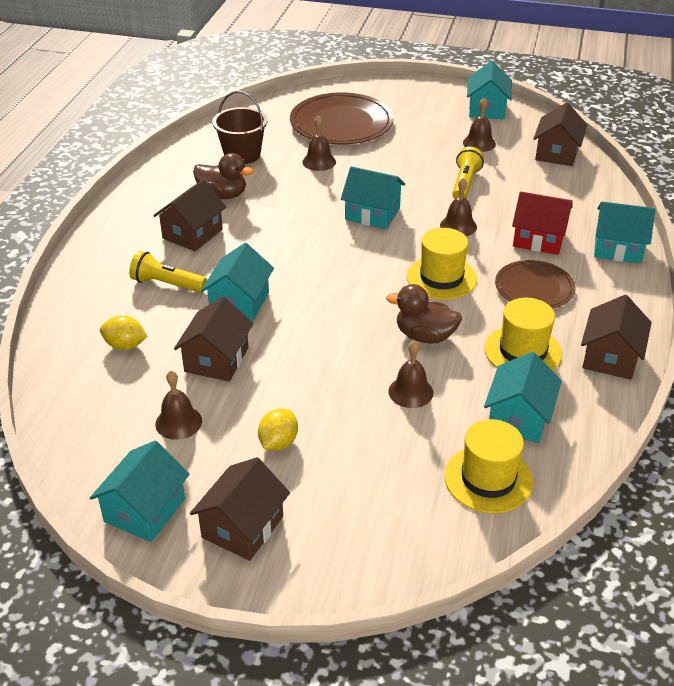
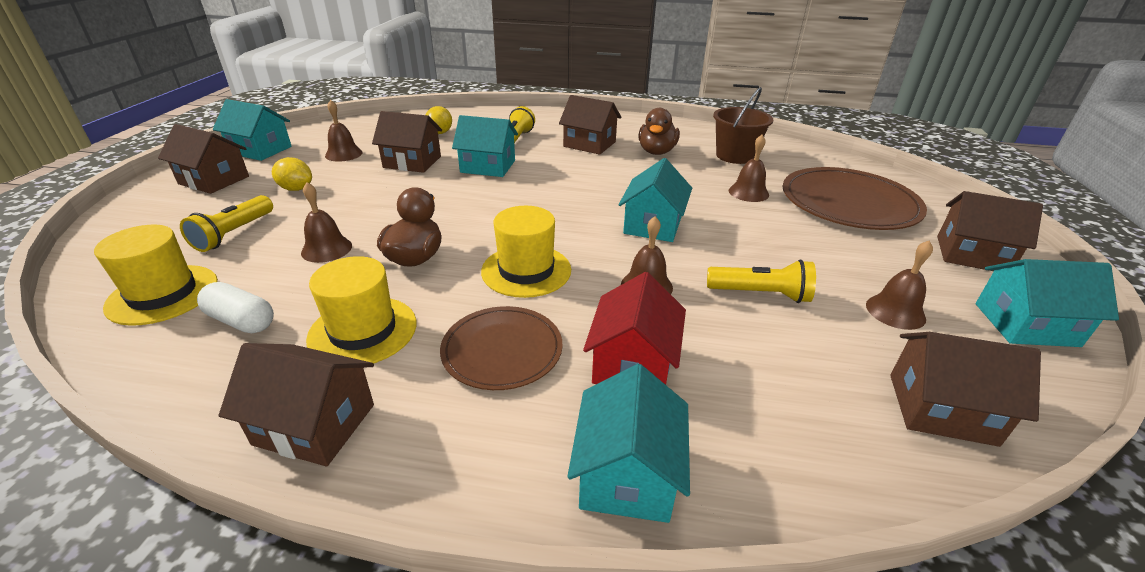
camera: 85 degrees right, 5 degrees down
(381, 464) = (234, 234): none -> yellow flashlight
(415, 100) = (972, 255): none -> brown house
(519, 417) = (241, 321): turquoise house -> white capsule

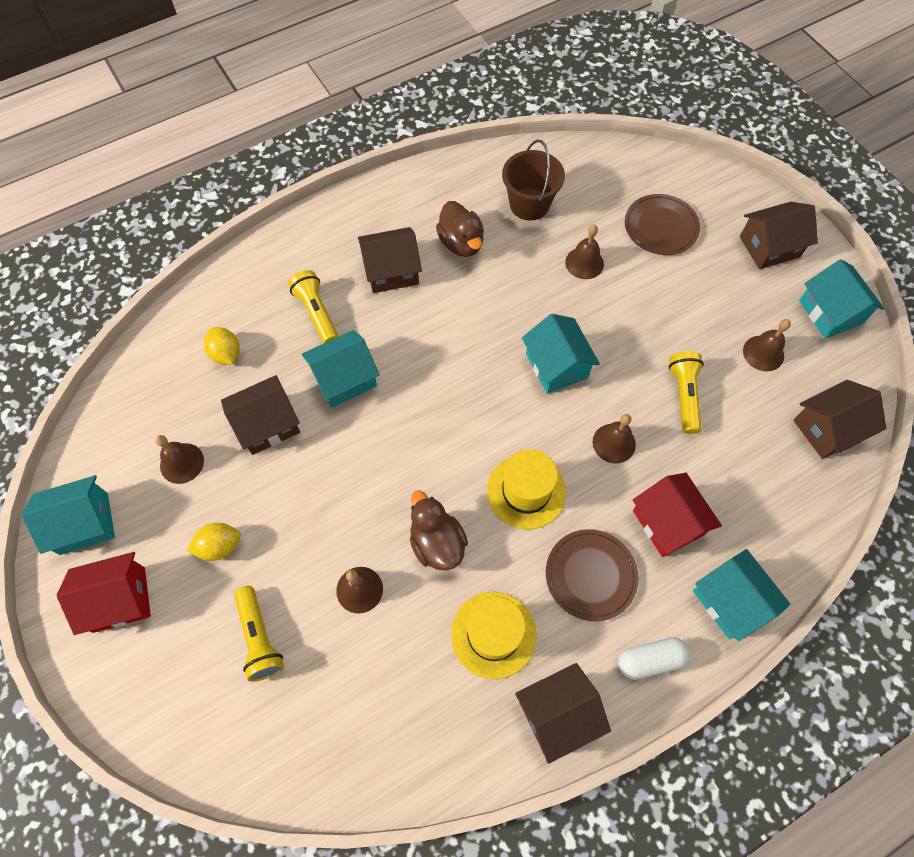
camera: 40 degrees left, 30 degrees up
(163, 294) = (313, 730): yellow hat -> none
(214, 180) = (119, 599): brown house -> red house
(241, 321) = (406, 697): white capsule -> white capsule (650, 660)
(761, 294) = (684, 395): yellow flashlight -> yellow flashlight turned 60 degrees counterclockwise
(849, 203) = (661, 227): brown plate -> brown plate, size x0.61
(1026, 324) = (830, 312): turquoise house -> turquoise house turned 75 degrees counterclockwise

